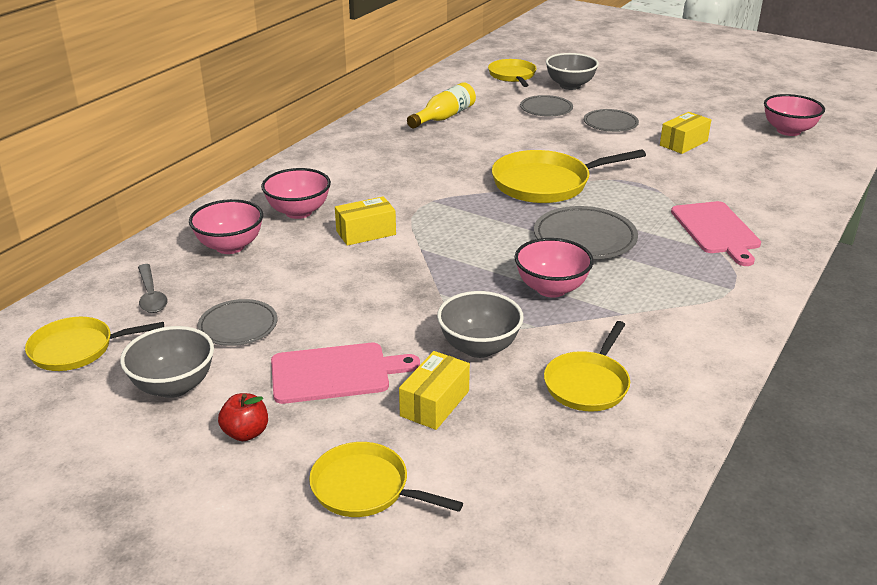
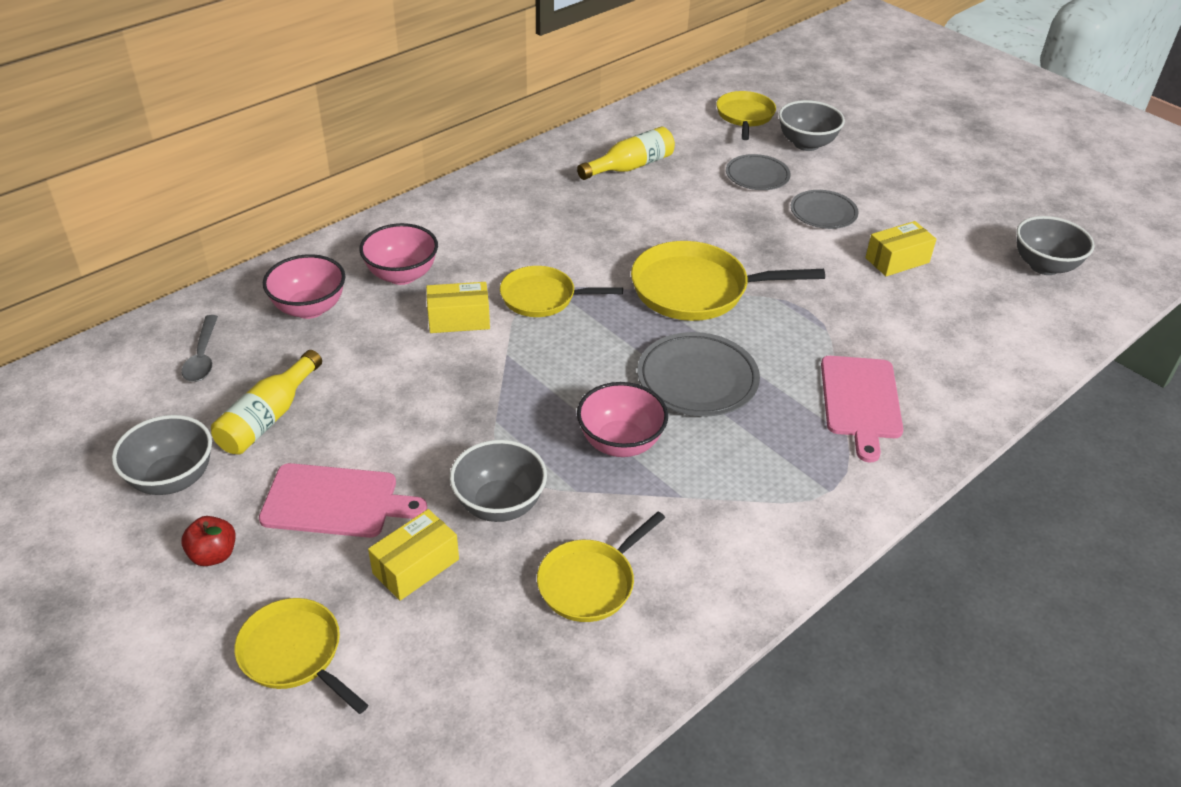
camera: 15 degrees right, 10 degrees up
(77, 349) = (104, 410): yellow pan -> yellow pan (542, 297)
(238, 326) = (268, 417): grey plate -> yellow bottle
(788, 131) = (1044, 266): pink bowl -> grey bowl

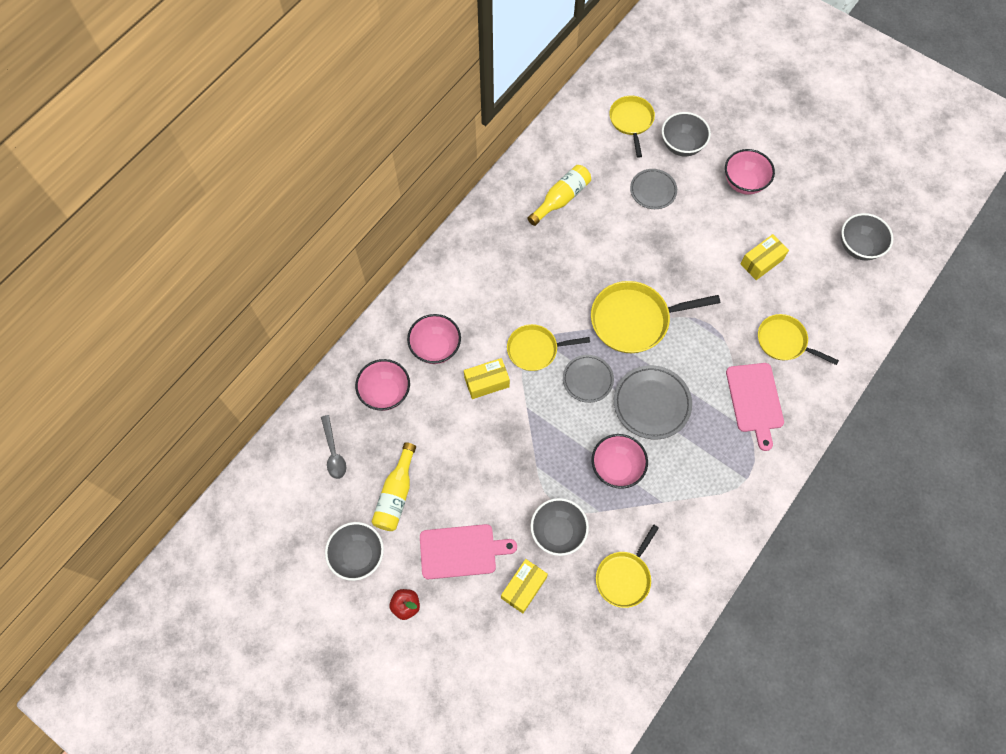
camera: 10 degrees left, 25 degrees up
(294, 654) = (477, 661): yellow pan -> yellow pan (784, 341)
(823, 213) = (705, 222): grey plate -> grey plate (587, 379)
(885, 186) = (744, 183): none -> pink bowl

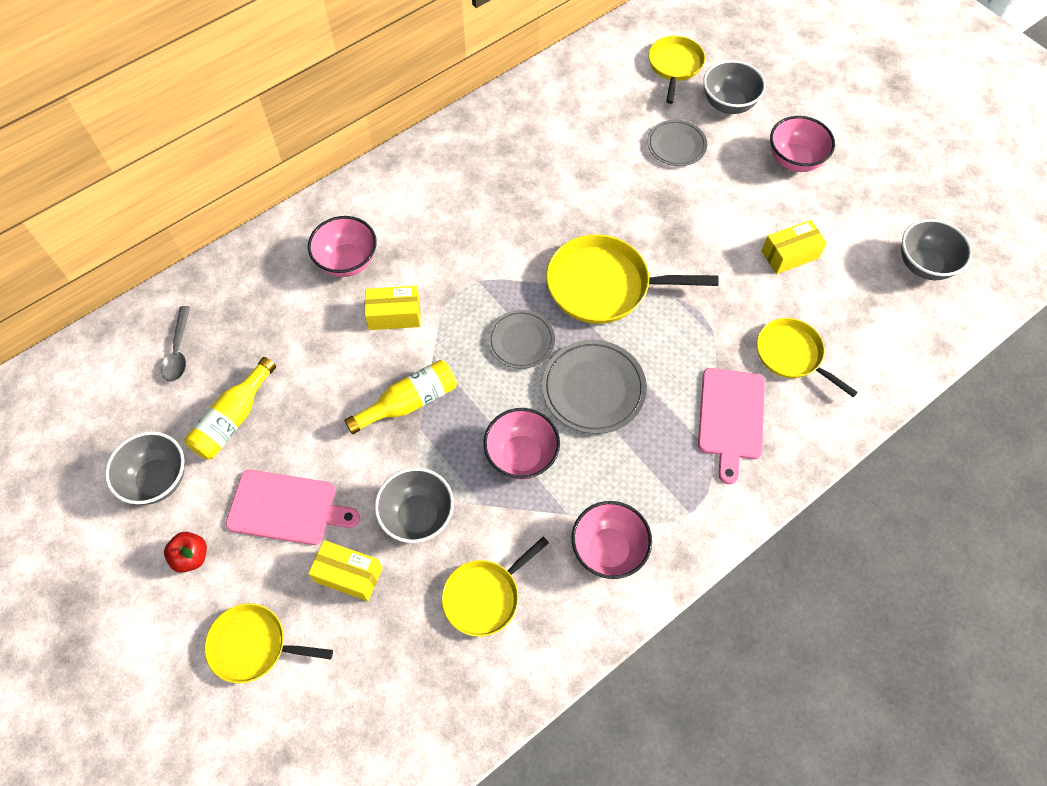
camera: 15 degrees right, 5 degrees down
(385, 393) = (267, 298): pink bowl -> pink bowl (608, 549)
(524, 588) = (348, 575): yellow box -> yellow box turned 60 degrees clockwise
(535, 349) = (468, 291): yellow pan -> yellow pan (253, 645)
(561, 199) = (560, 131): yellow bottle -> yellow bottle (409, 402)

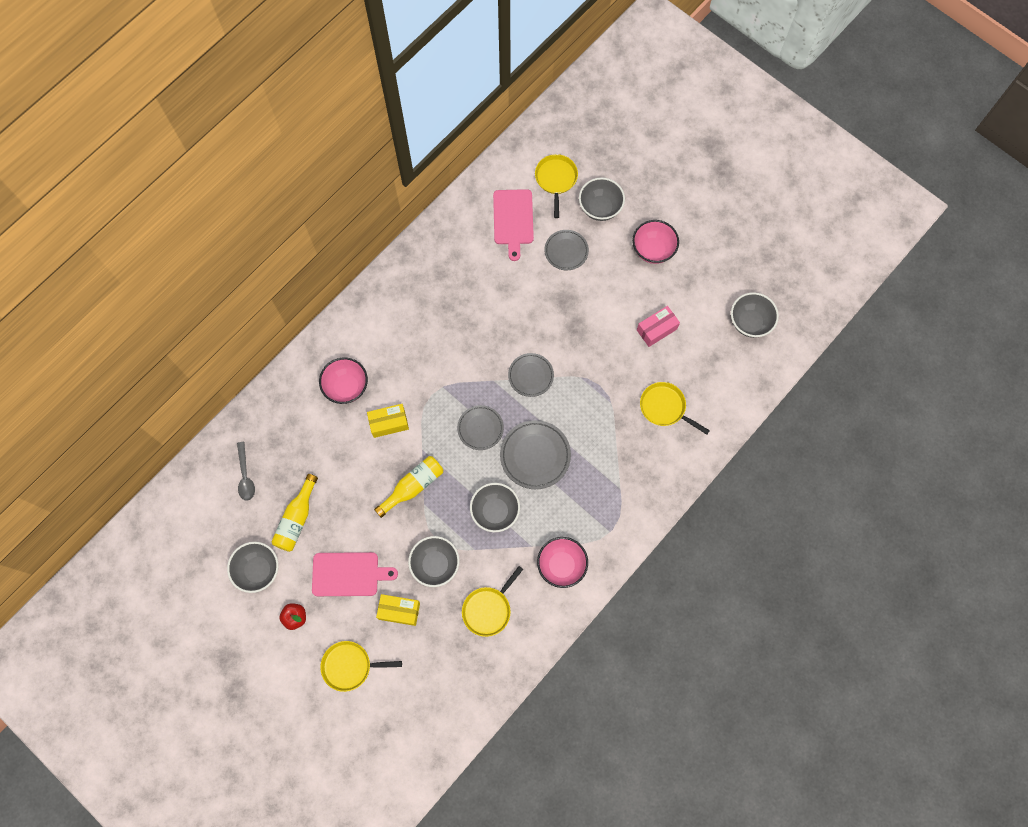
camera: 10 degrees left, 10 degrees up
(521, 456) = (495, 511): pink bowl -> grey bowl
(604, 285) = (530, 376): yellow pan -> grey plate
(731, 417) = (629, 460): pink cutting board -> pink cutting board (513, 220)
(790, 255) = (656, 329): yellow box -> pink box

